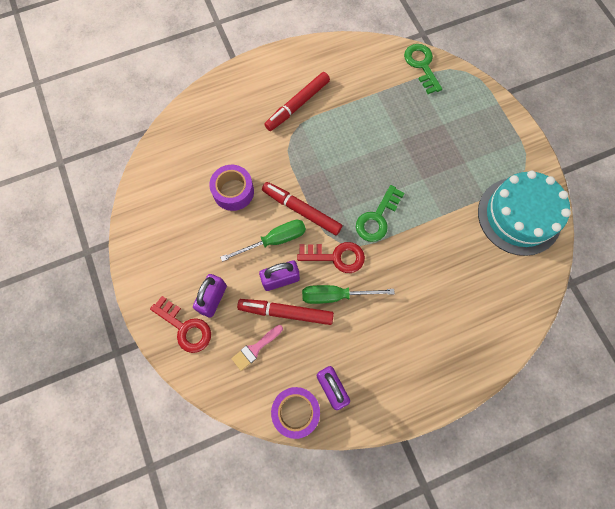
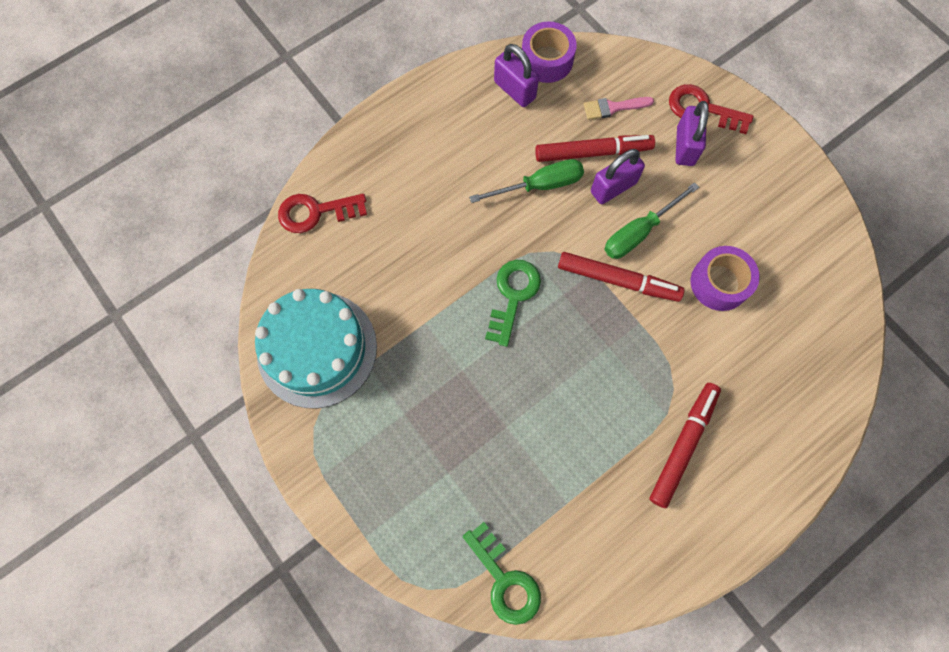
camera: 165 degrees right, 0 degrees up
(255, 348) = (613, 107): pink brush -> pink brush turned 135 degrees counterclockwise
(336, 257) = (553, 231): red key -> red key (316, 212)

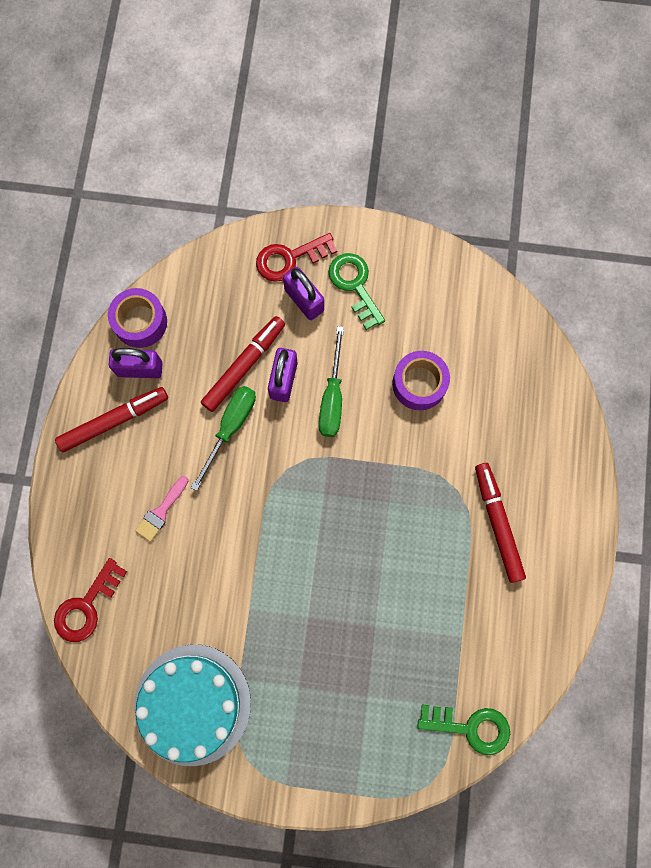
camera: 45 degrees left, 5 degrees up
(513, 296) = (291, 529): green key -> green key (355, 285)
(613, 107) = (225, 316): pink brush -> pink brush (161, 511)
(618, 280) = (351, 447): red marker -> red marker (114, 421)

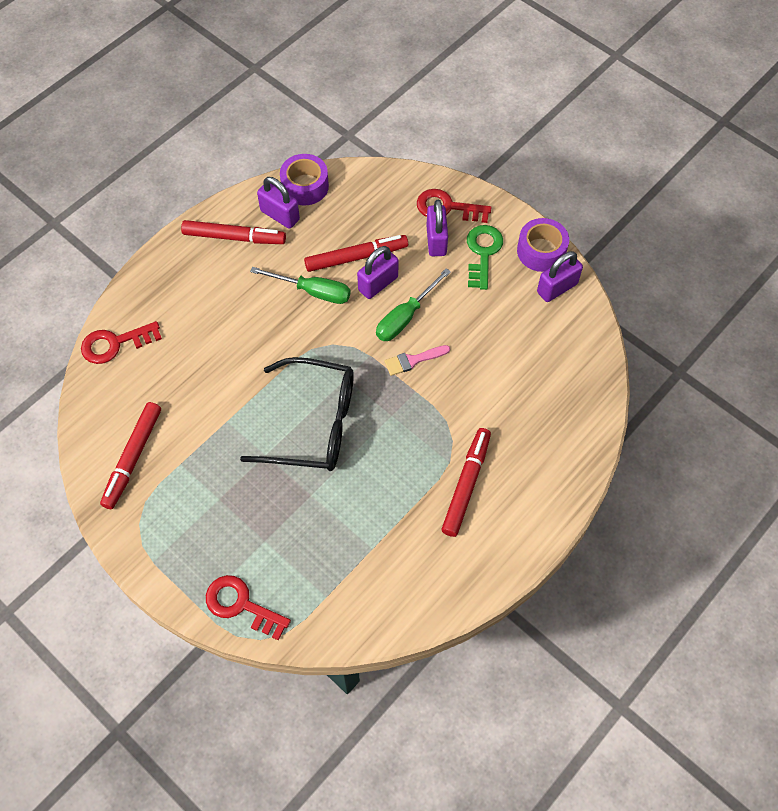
camera: 35 degrees right, 15 degrees down
(161, 511) = (218, 315): pink brush -> pink brush (413, 360)
(192, 704) = (133, 458): turquoise cake -> red marker
(230, 428) = (313, 291): green screwdriver -> green screwdriver turned 45 degrees clockwise
(329, 558) = (314, 424): none -> black glasses
(391, 767) = (241, 605): none -> red key
(419, 384) = (480, 348): purple tape -> purple tape (541, 251)
(443, 279) = (557, 288): none -> purple padlock
(470, 727) = (326, 620): green key -> none

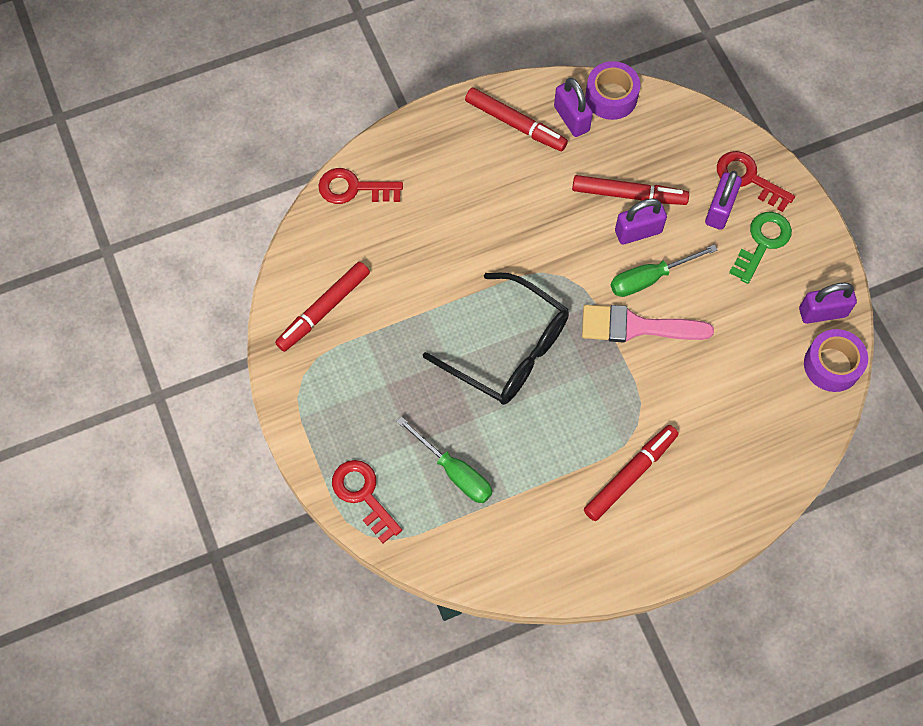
camera: 25 degrees right, 5 degrees up
(313, 291) = (569, 213): green screwdriver -> green screwdriver (454, 472)
(413, 360) = (637, 326): pink brush -> pink brush, size x1.79
(541, 251) = (825, 266): purple tape -> purple tape (832, 365)

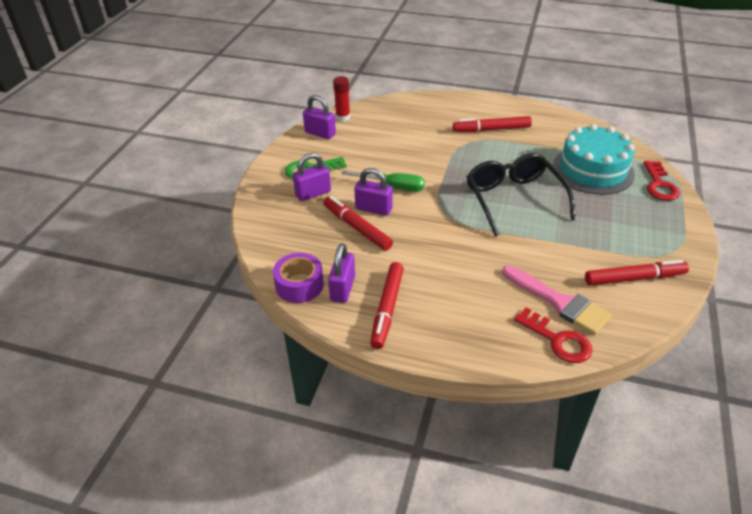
camera: 140 degrees left, 25 degrees down
(454, 472) = (593, 170): green screwdriver -> turquoise cake
(515, 124) = (387, 309): red marker -> red marker turned 150 degrees counterclockwise
(637, 326) = (425, 173): pink brush -> pink brush (559, 302)
(748, 178) = (277, 197): red key -> none
(832, 365) = (343, 117): purple tape -> red glue stick

